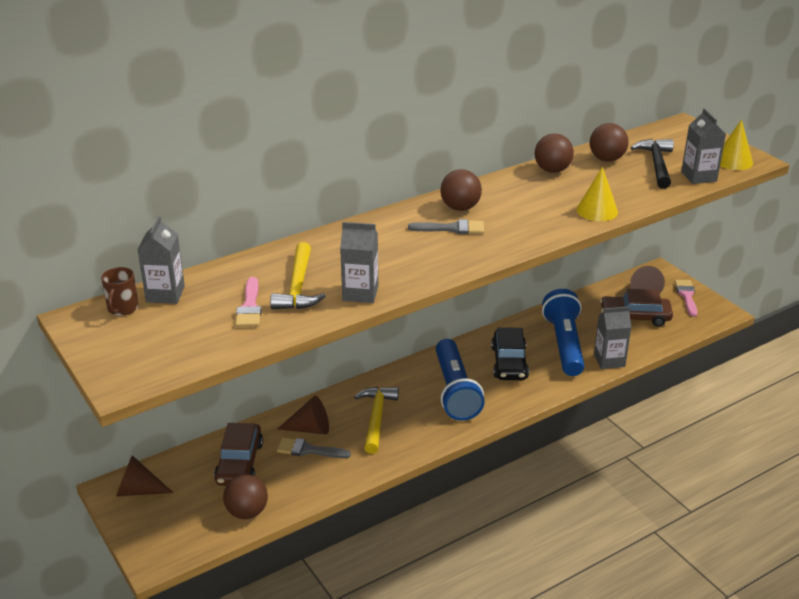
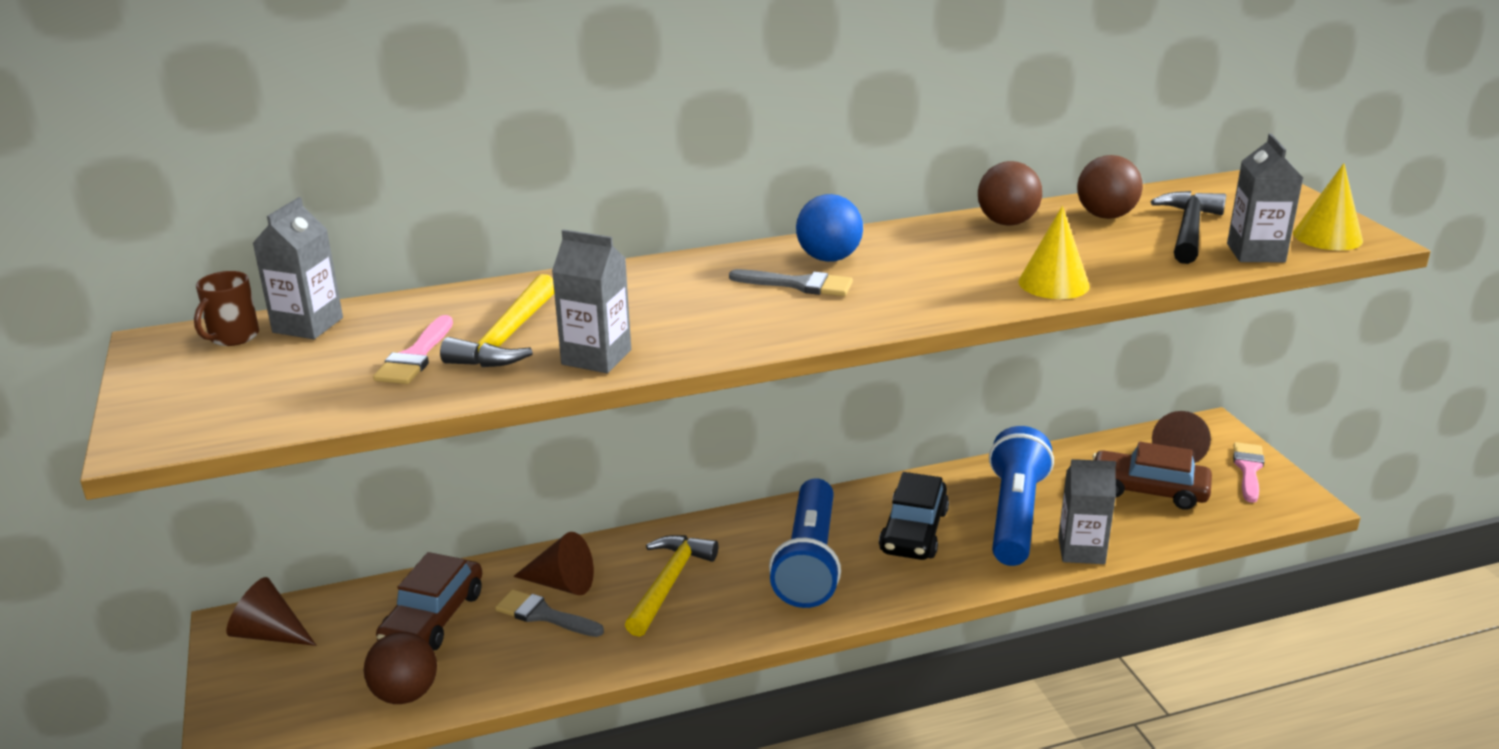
camera: 15 degrees right, 5 degrees down
(460, 208) = (829, 258): brown ball -> blue ball

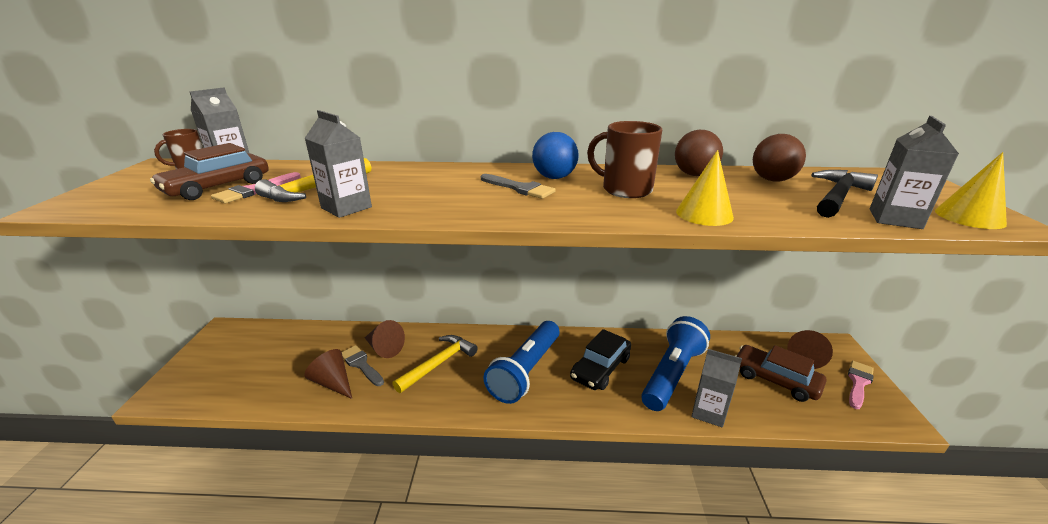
camera: 20 degrees right, 0 degrees up
(269, 634) = (232, 338): brown cone -> brown cone (333, 383)
(405, 694) = (257, 392): brown ball -> none
(433, 618) = (308, 350): brown car -> brown car (217, 187)
(937, 263) = (625, 189): none -> brown mug

